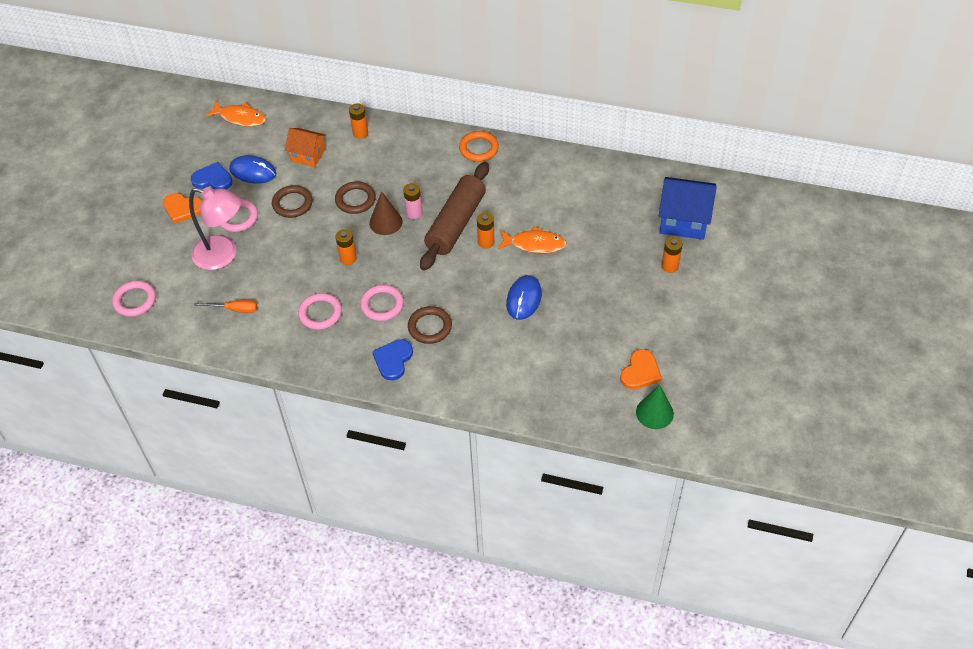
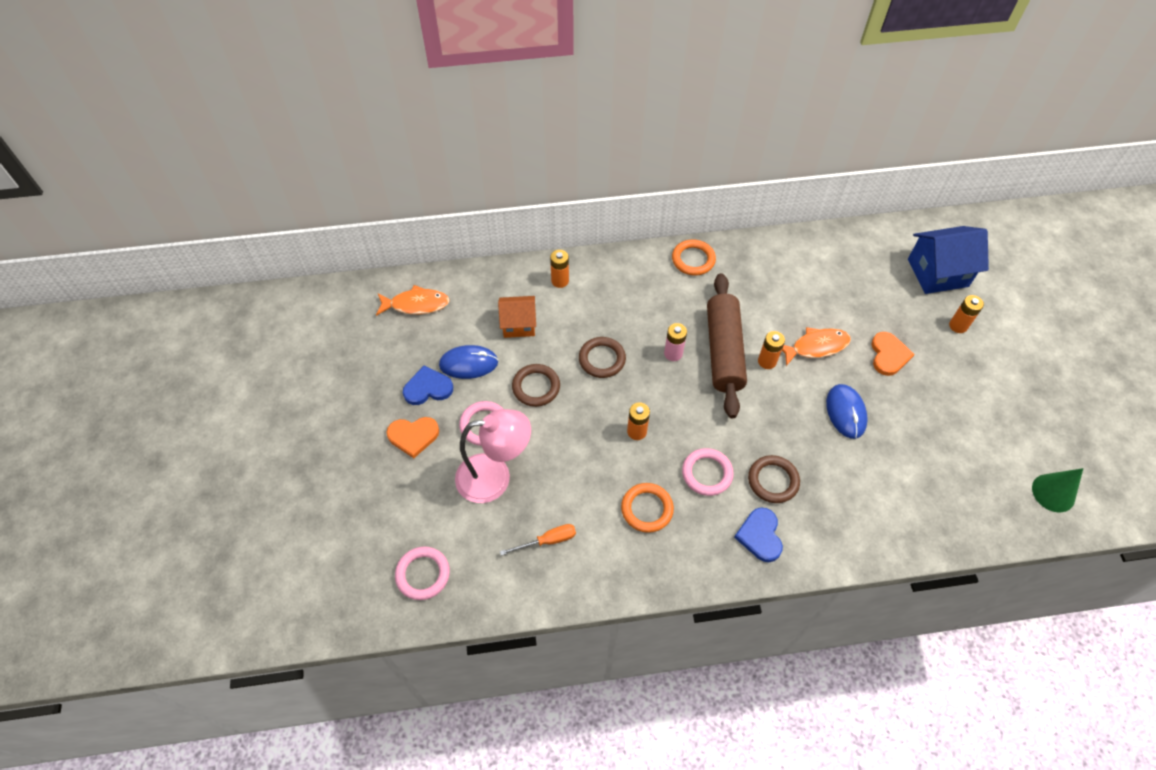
camera: 25 degrees left, 5 degrees up
(320, 313) = (647, 509): pink ring -> orange ring
(385, 222) = (650, 374): brown cone -> none
(640, 372) = (1009, 452): orange heart -> orange heart (888, 355)

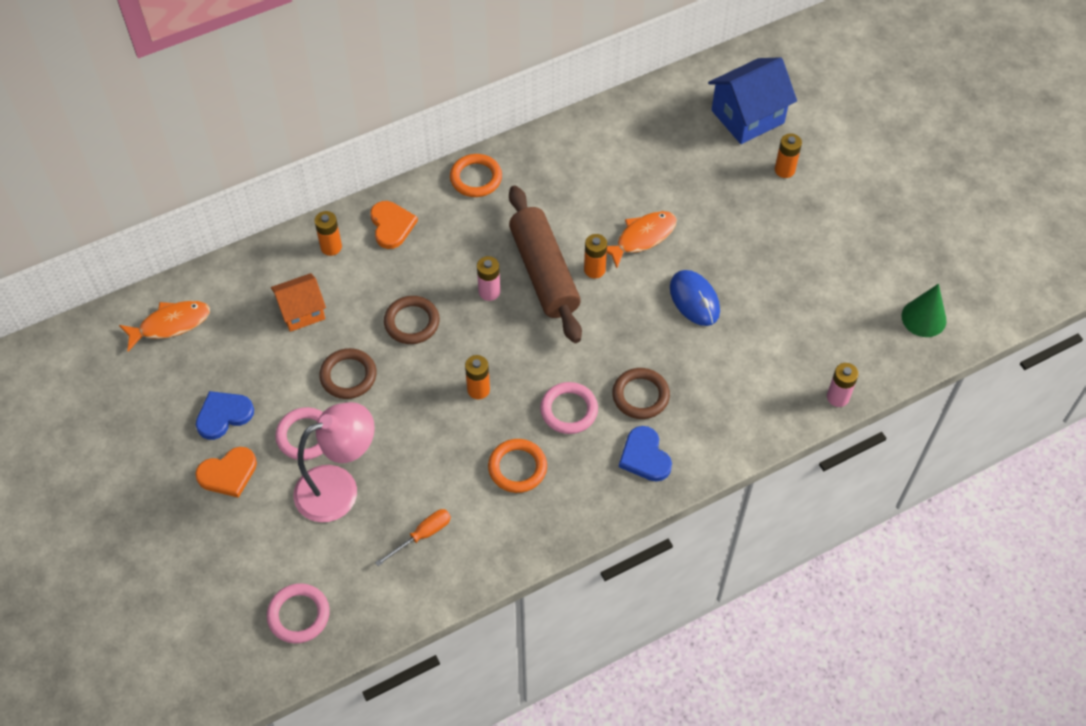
camera: 20 degrees left, 0 degrees up
(468, 363) = (260, 373): blue mouse -> none
(888, 355) = (721, 224): orange heart -> orange heart (391, 226)
(952, 539) = (838, 397): none -> pink battery

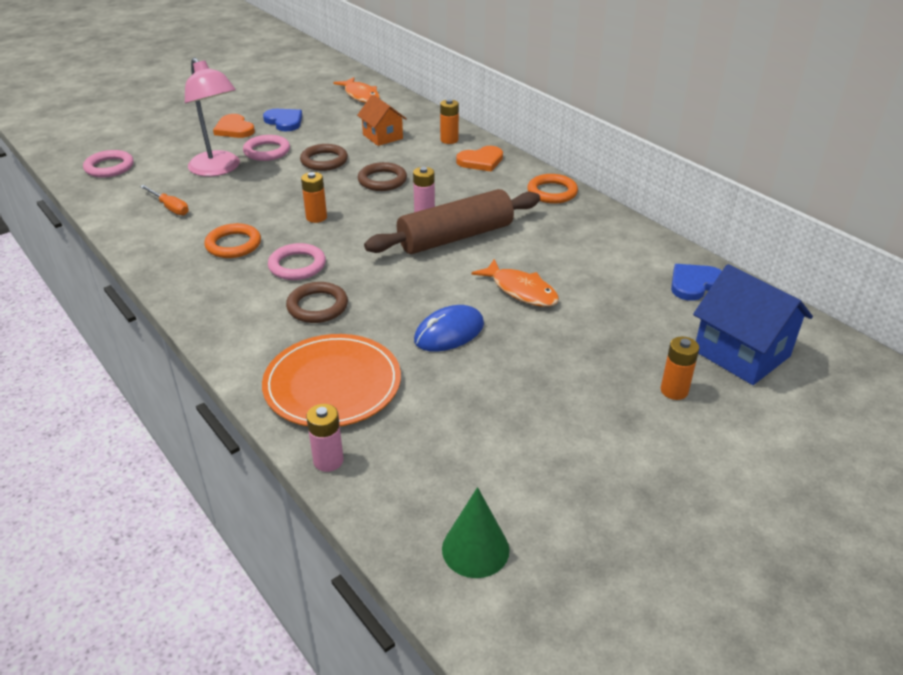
camera: 80 degrees right, 20 degrees down
(594, 269) = (468, 265): orange battery -> none
(645, 456) = (243, 315): blue heart -> blue heart (694, 284)
(751, 390) = (332, 384): none -> orange plate

